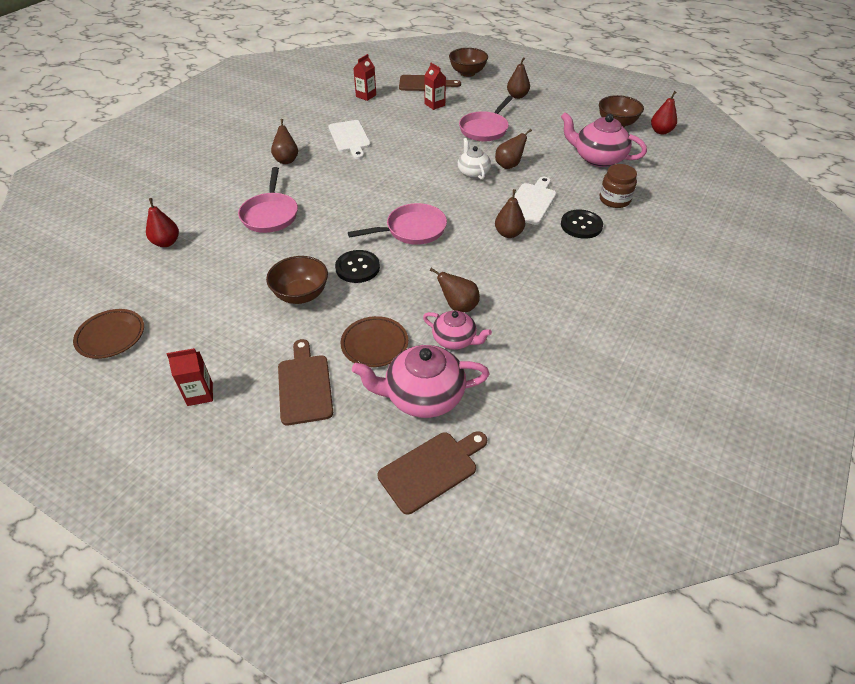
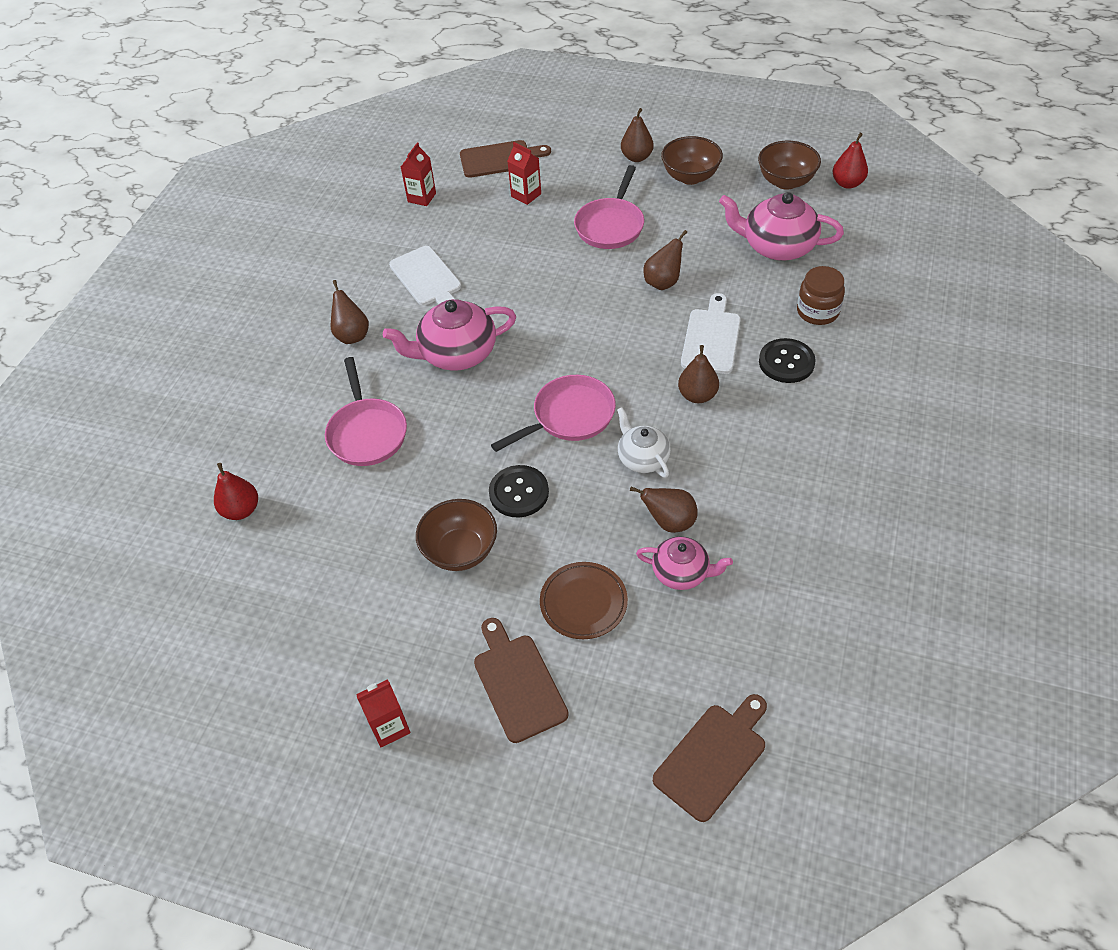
camera: 10 degrees left, 5 degrees up
(111, 336) = (233, 672): brown plate -> none
(423, 396) = (669, 662): pink teapot -> pink teapot (456, 353)
(467, 73) = (553, 127): brown bowl -> brown bowl (690, 177)
(473, 172) = (618, 304): white teapot -> white teapot (642, 458)

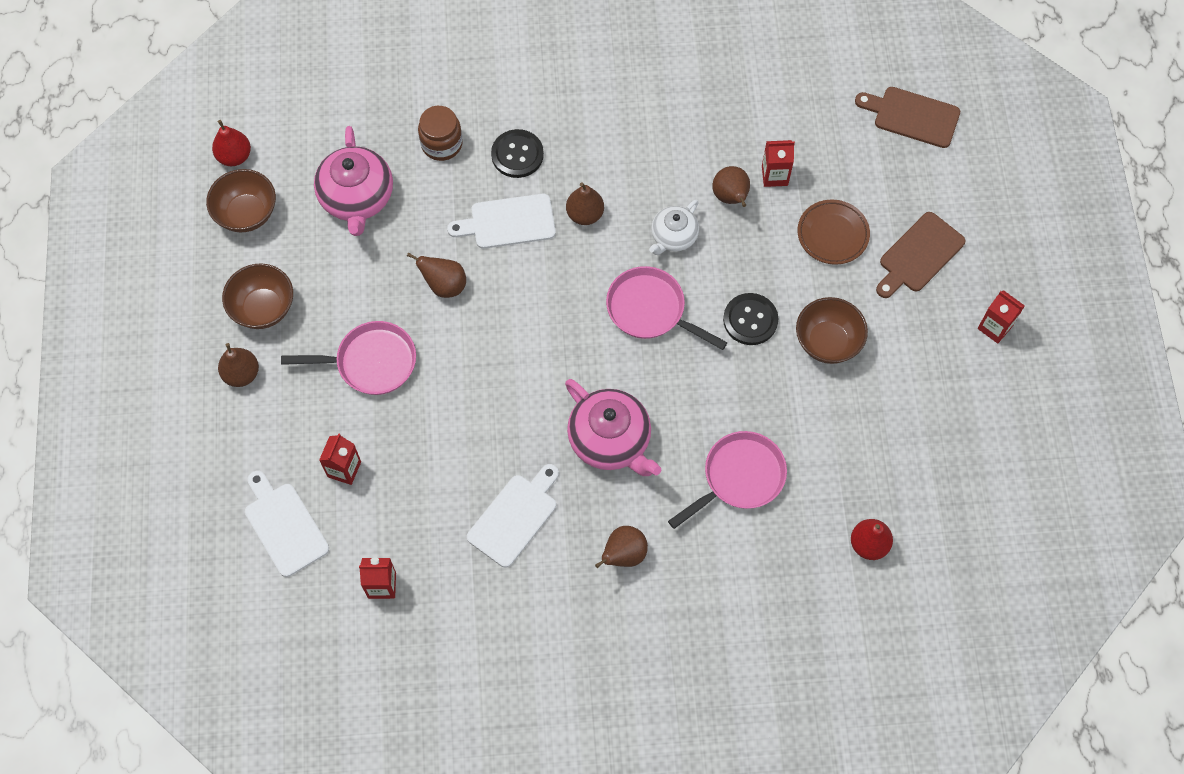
camera: 115 degrees left, 15 degrees up
(499, 159) = (284, 526): brown cutting board -> white cutting board
(681, 572) = (774, 175): pink teapot -> red carton

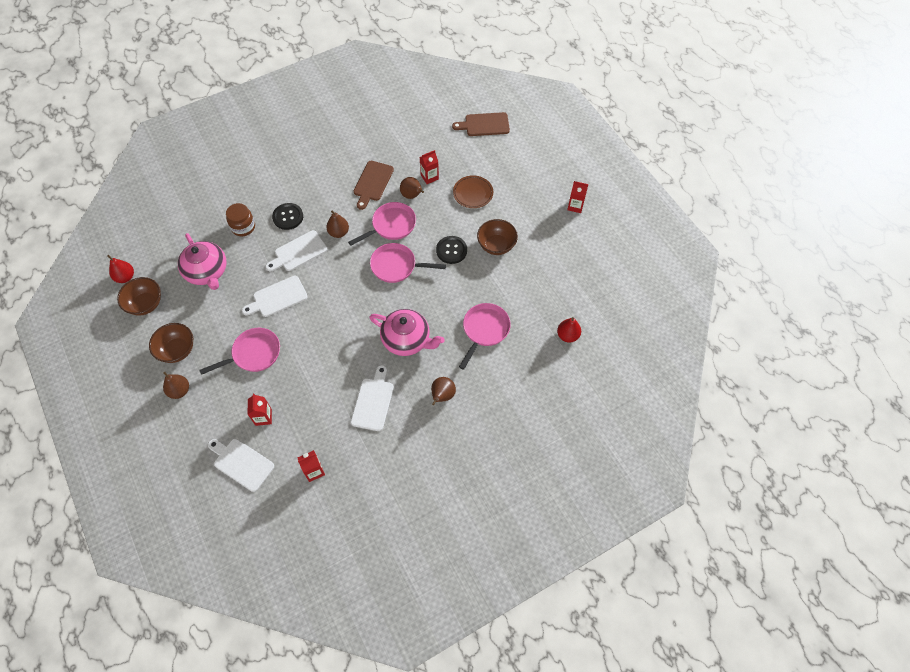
camera: 25 degrees left, 5 degrees down
(444, 285) = (277, 297): brown pear -> white cutting board
(673, 236) = (391, 225): white teapot -> pink pan
(919, 255) = (521, 187): brown cutting board -> brown cutting board (372, 183)

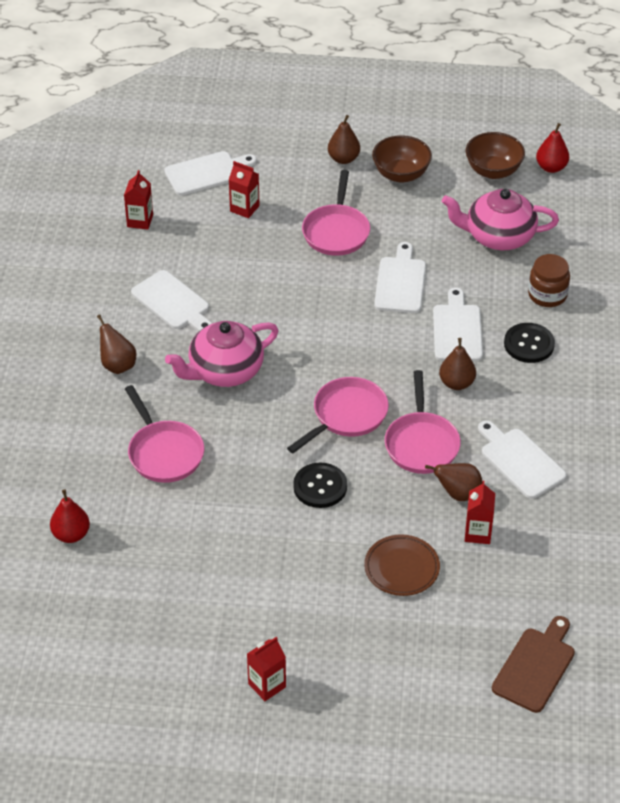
camera: 125 degrees right, 15 degrees down
(372, 183) = (520, 461): brown cutting board -> white cutting board
(496, 245) = (283, 542): brown bowl -> none

